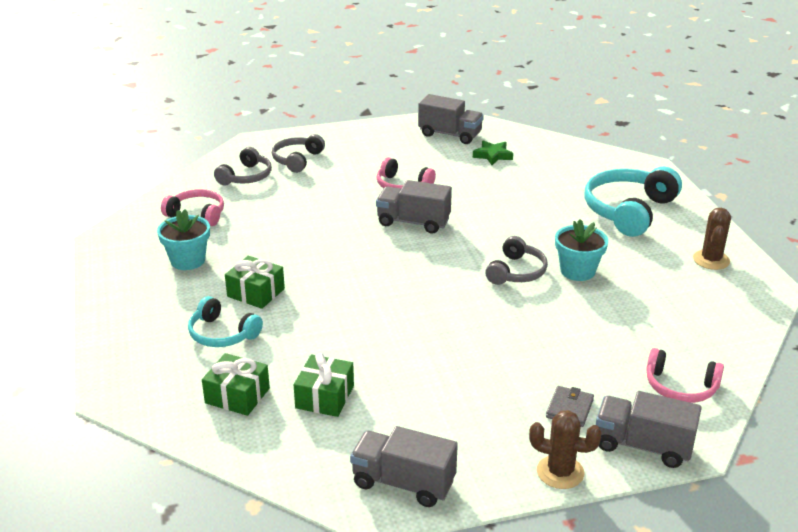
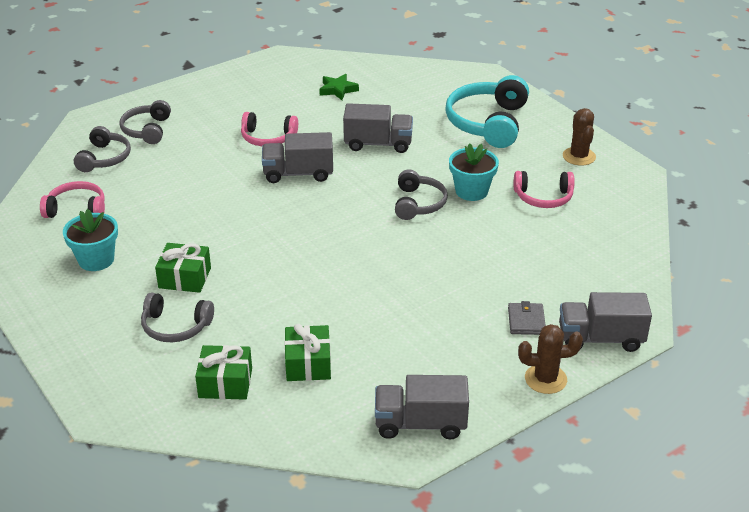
camera: 20 degrees left, 5 degrees up
(222, 334) = (175, 327): turquoise headphones -> grey headphones
(450, 134) = (285, 75): grey truck -> grey truck (378, 144)
(680, 387) = (606, 279): pink headphones -> pink headphones (543, 197)

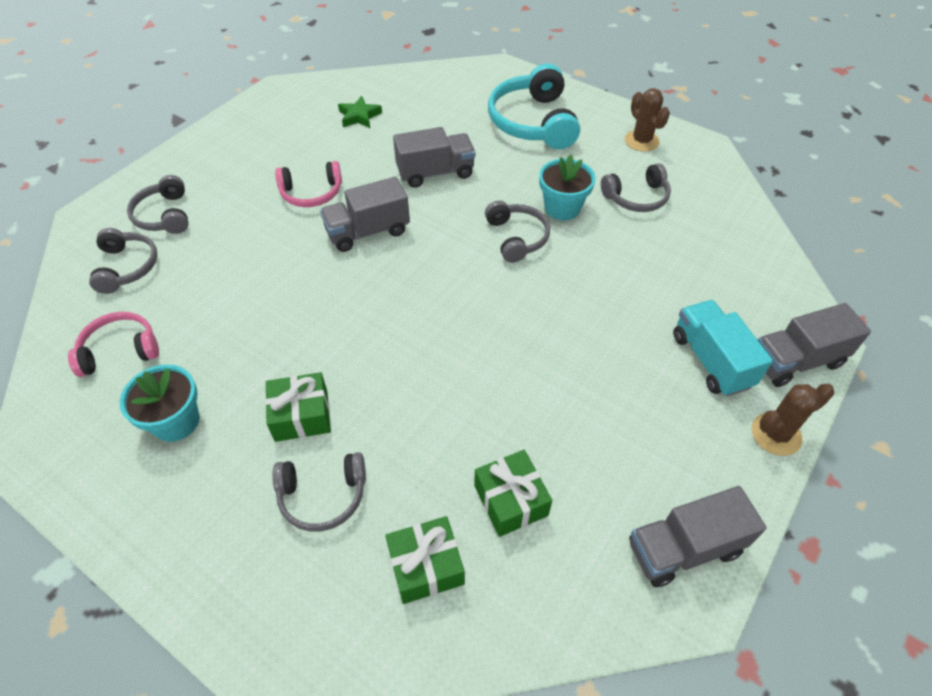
camera: 20 degrees left, 15 degrees up
(526, 321) = (711, 360): grey wallet -> turquoise truck
(543, 197) = (636, 198): pink headphones -> grey headphones

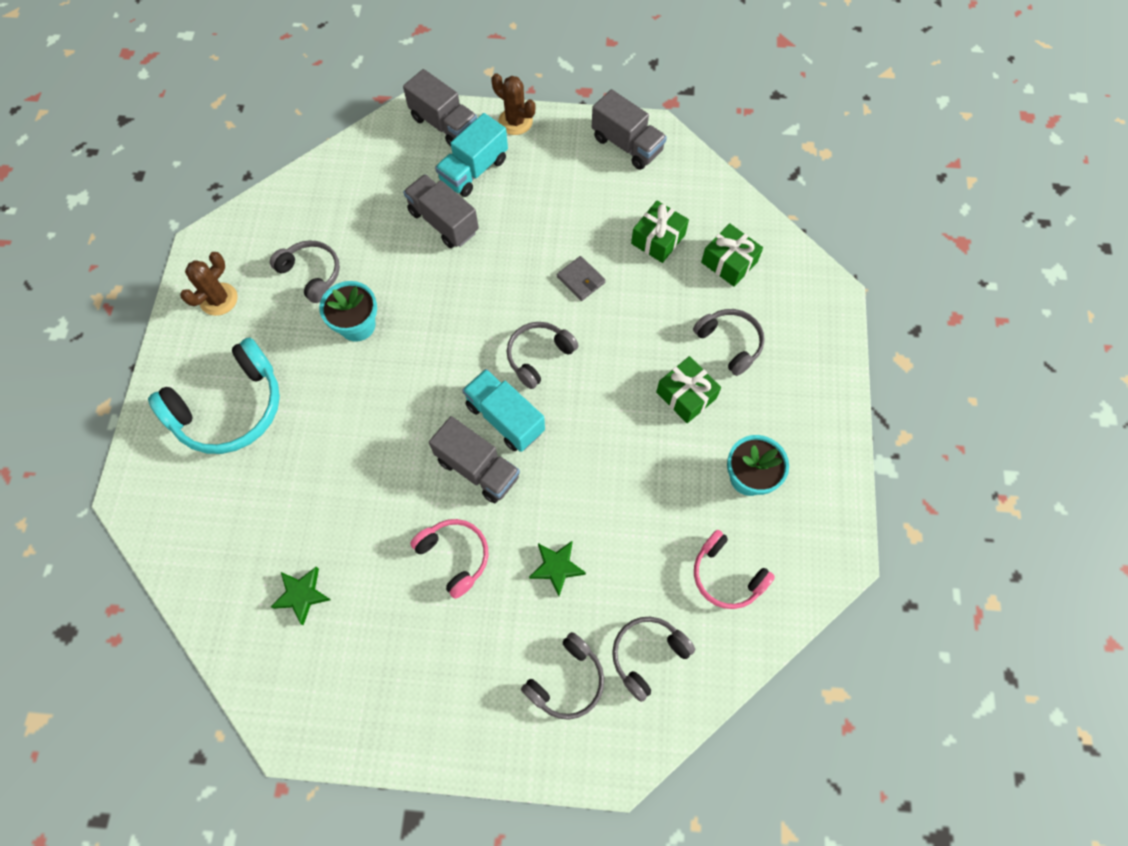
camera: 120 degrees left, 15 degrees up
(245, 244) = (556, 567): none -> green star
(397, 266) = (505, 418): none -> turquoise truck
(435, 173) = (362, 457): grey truck -> grey truck (443, 222)
(503, 391) = (581, 280): none -> grey wallet
(517, 237) = (416, 343): grey headphones -> grey headphones (538, 356)

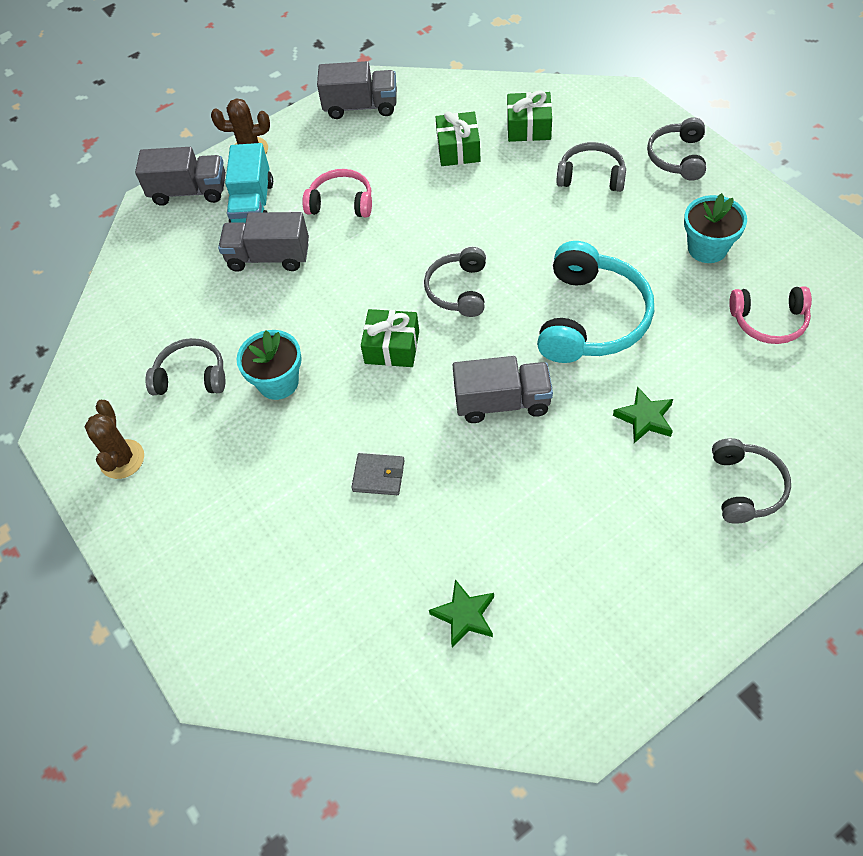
camera: 35 degrees left, 10 degrees down
(230, 408) = (231, 532): turquoise headphones -> turquoise headphones (591, 318)
(455, 556) = (558, 477): pink headphones -> pink headphones (341, 202)
(505, 418) = (482, 351): turquoise truck -> none
(581, 280) = (430, 216): grey wallet -> grey wallet (378, 476)
(647, 655) = (780, 419): grey headphones -> grey headphones (677, 157)
(686, 395) = (600, 231): green gift -> green gift (392, 347)

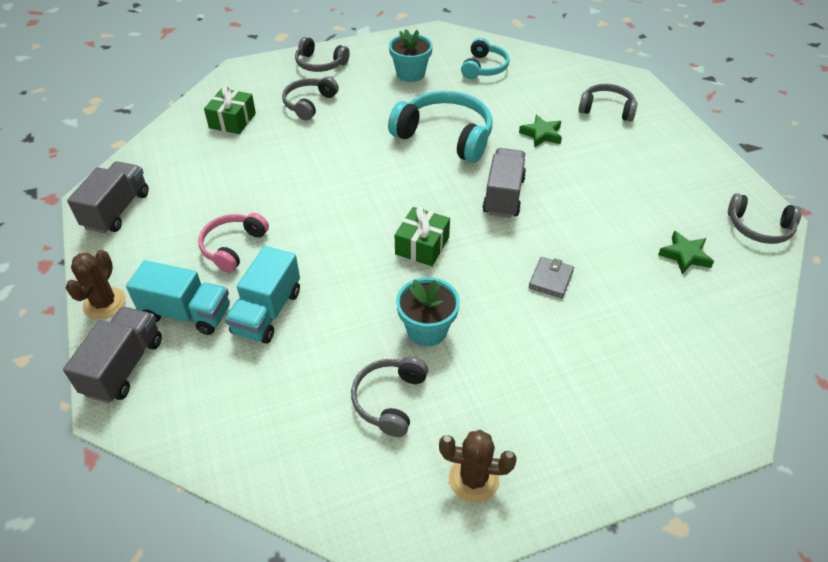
camera: 80 degrees left, 10 degrees down
(269, 257) = (267, 312): grey truck -> turquoise truck
(458, 149) = (225, 162): green gift -> none
(458, 290) = (381, 195): grey headphones -> grey headphones (759, 228)
(769, 321) = (484, 68): pink headphones -> turquoise headphones

